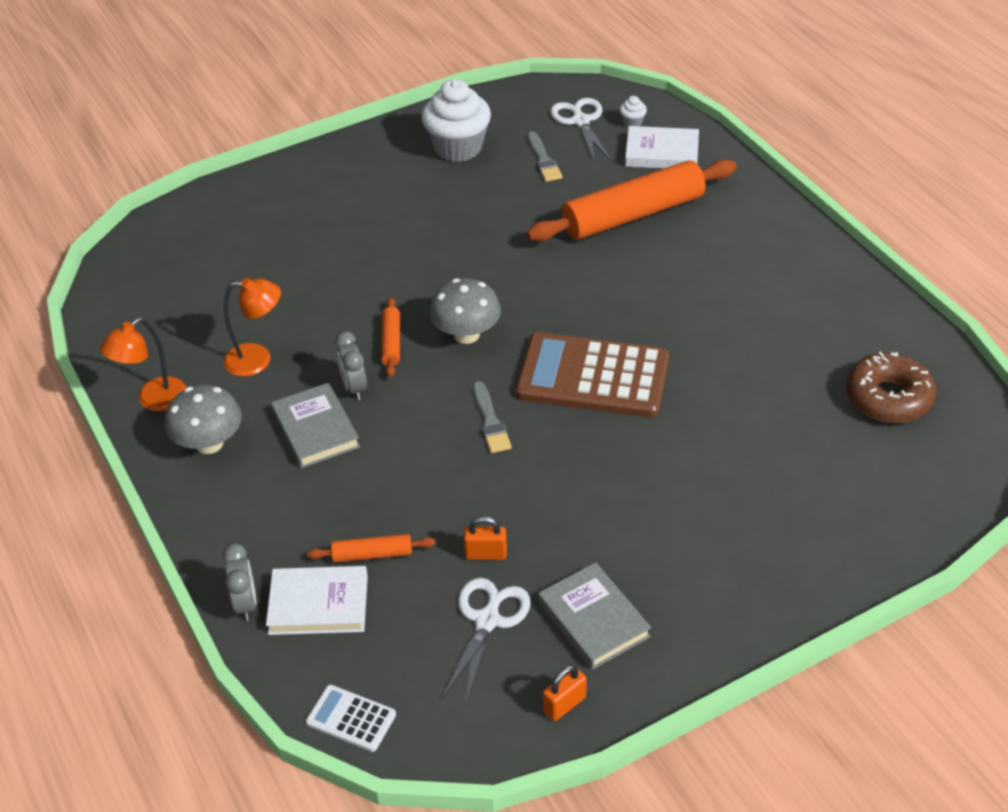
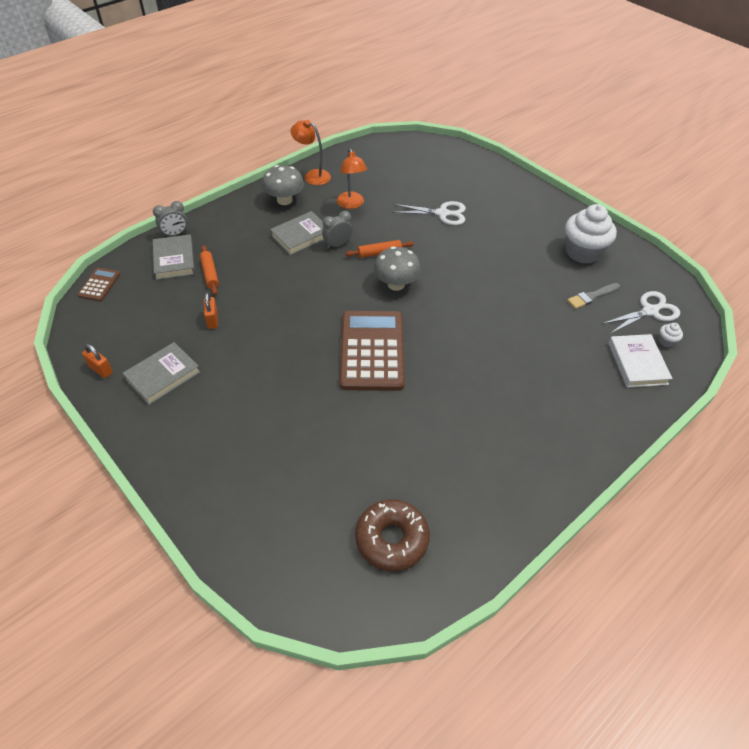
camera: 75 degrees right, 5 degrees up
(318, 604) = (174, 260): white book -> grey book
(351, 718) = (99, 285): white calculator -> brown calculator
(487, 620) = (162, 328): white scissors -> white scissors (442, 213)
(490, 421) = (321, 306): grey brush -> none
(633, 214) = (552, 353): orange rolling pin -> none

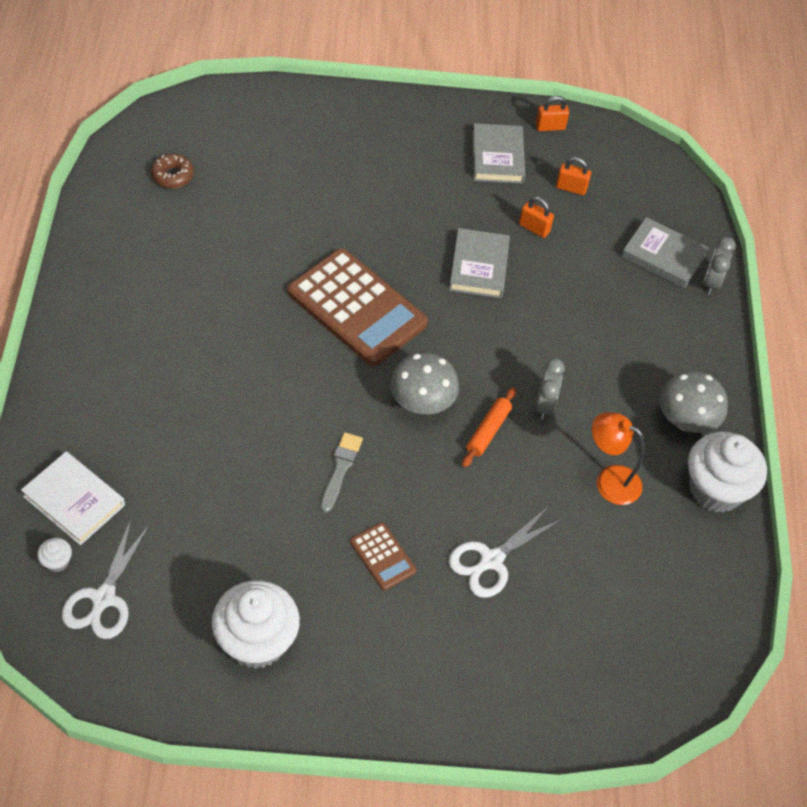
camera: 130 degrees right, 5 degrees up
(99, 285) = (678, 183): brown calculator -> brown calculator (382, 556)
(156, 325) = (571, 188): none -> orange padlock
(210, 274) = (609, 268): orange rolling pin -> none
(301, 236) = (596, 385): grey book -> grey book (479, 266)
(312, 175) = (715, 489): orange lamp -> white cupcake
(391, 539) = (172, 176): brown donut -> brown donut, size x0.59
(592, 296) = (190, 565): grey brush -> grey brush (340, 469)

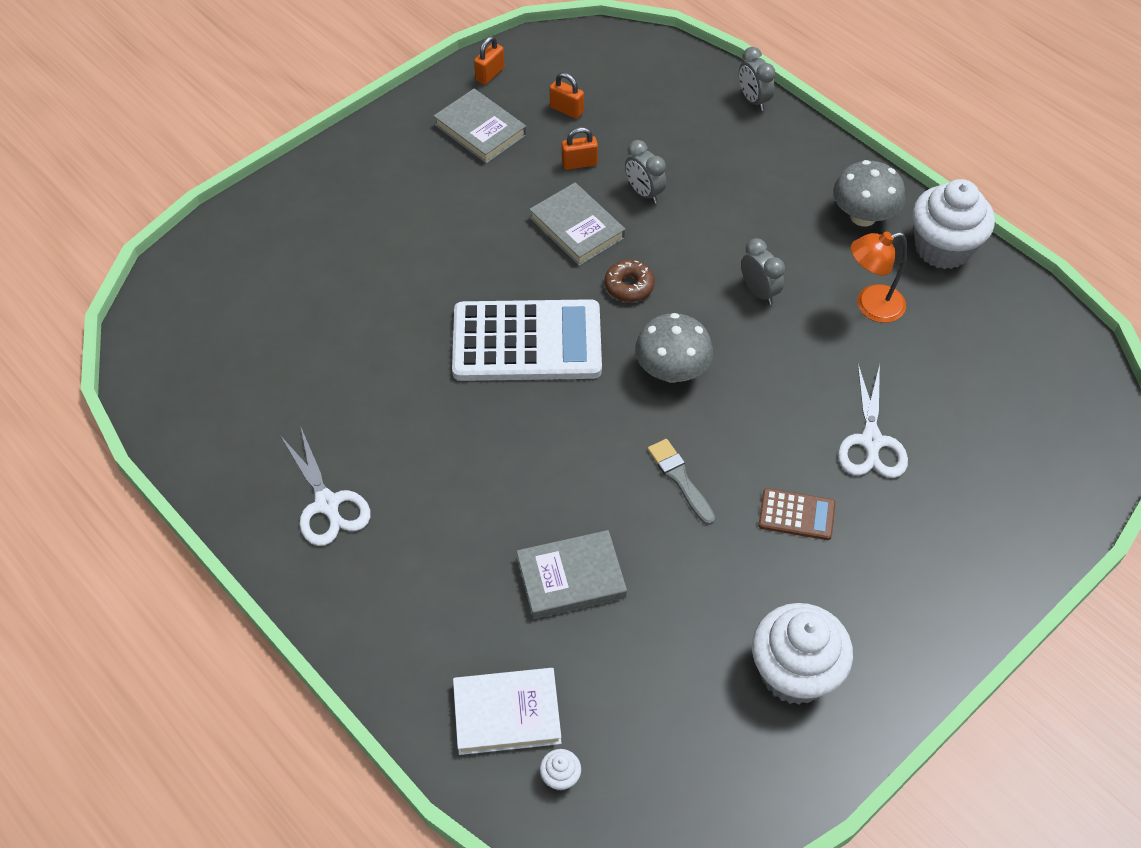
camera: 40 degrees left, 0 degrees up
(104, 598) = (637, 765): white scissors -> white scissors (327, 504)
(172, 176) = (226, 367): brown donut -> brown donut (629, 286)
(356, 308) = (527, 342): brown calculator -> white calculator
(488, 431) = (746, 348): orange rolling pin -> none
(552, 280) = (644, 193): none -> grey clock
(571, 188) = (566, 110): orange padlock -> orange padlock turned 60 degrees clockwise
(663, 256) = (697, 108): grey book -> grey book (571, 578)

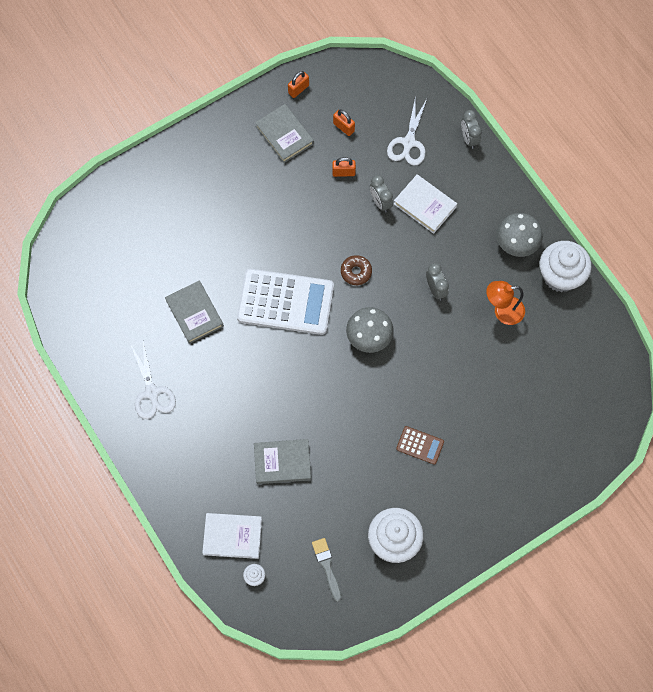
camera: 10 degrees right, 15 degrees up
(577, 228) = (332, 223): grey book -> grey book (194, 313)
(680, 479) = (358, 411): grey brush -> grey brush (327, 566)
(712, 188) = (425, 205): none -> white book
(871, 441) = (476, 405): white scissors -> white scissors (408, 142)

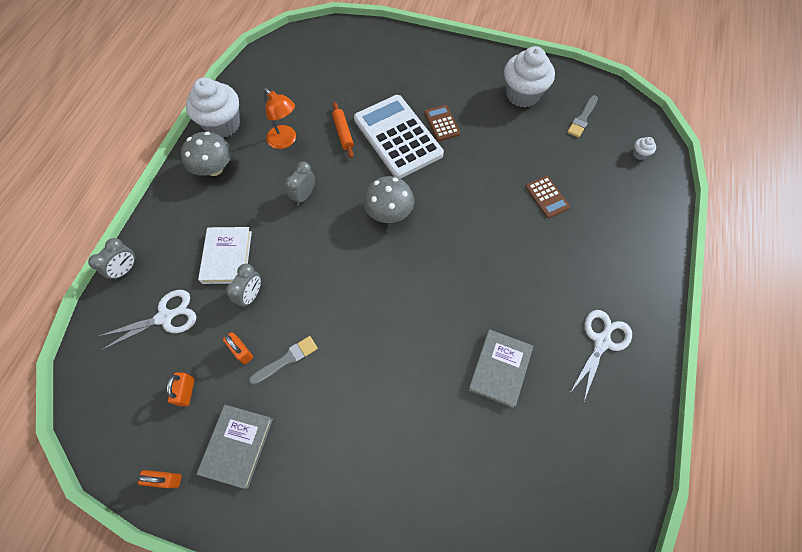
camera: 130 degrees left, 5 degrees down
(232, 536) = (632, 188): white book -> none
(282, 462) = (547, 197): grey book -> brown calculator
(285, 302) = (417, 298): white calculator -> white calculator (398, 137)
(314, 194) = (286, 359): none -> grey brush
(356, 272) = (338, 264): brown donut -> none
(474, 360) = (343, 133): none -> orange rolling pin

